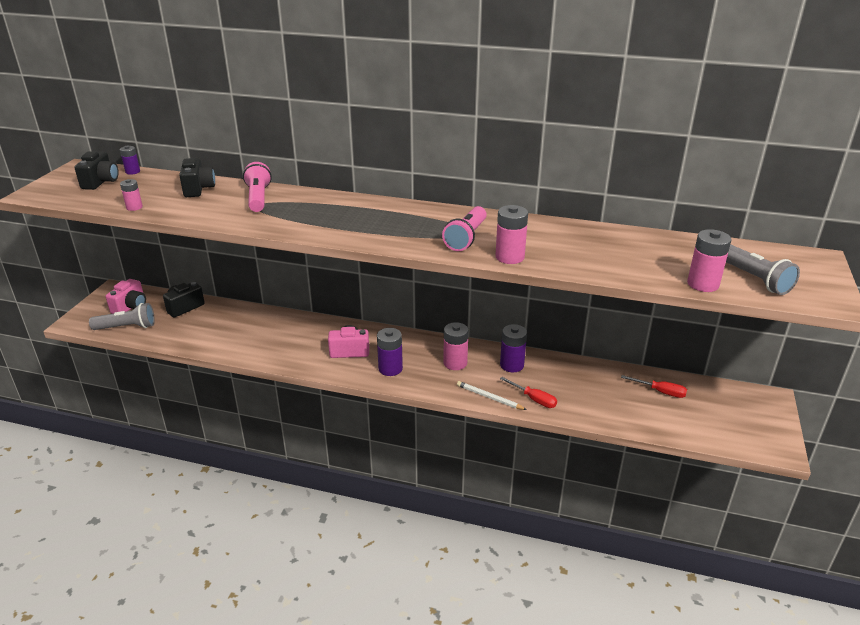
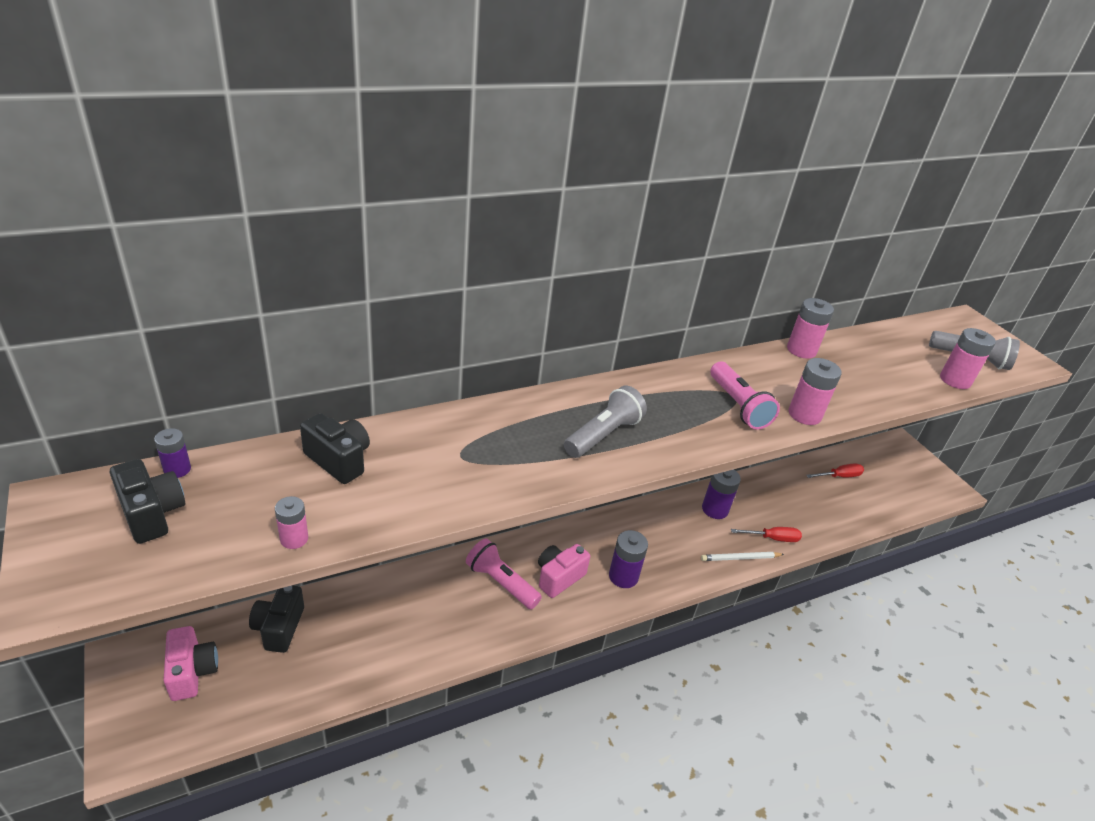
camera: 45 degrees left, 5 degrees up
(127, 327) = (231, 708): grey flashlight -> grey flashlight (603, 435)
(258, 198) = (445, 442): pink flashlight -> pink flashlight (501, 582)
(455, 363) = (669, 534): pink battery -> pink battery (801, 350)

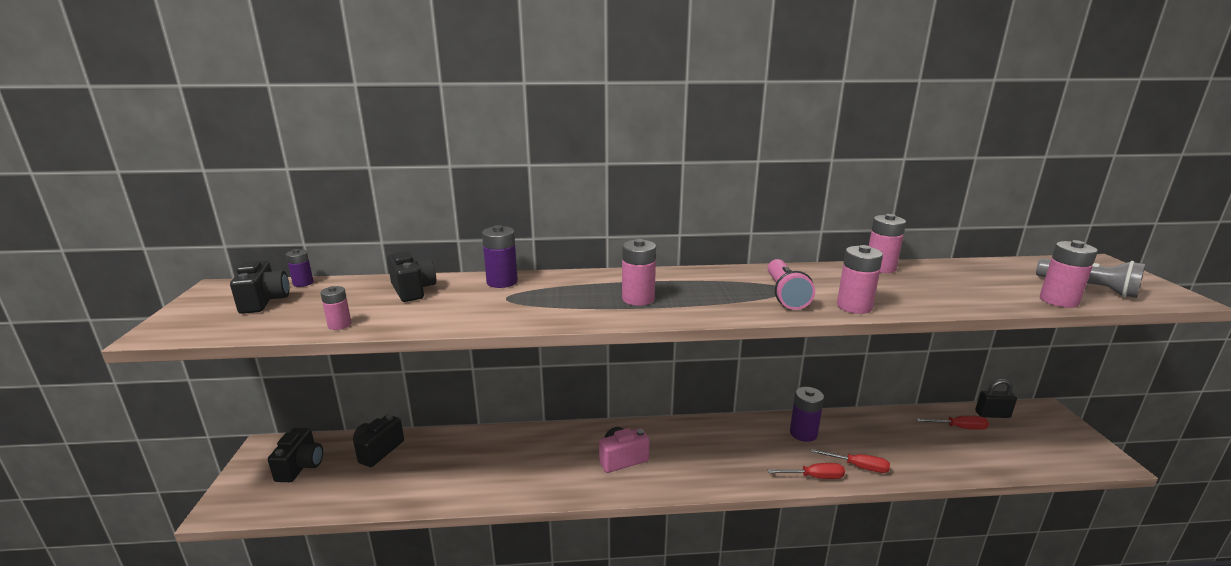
camera: 25 degrees right, 15 degrees down
(192, 672) = (300, 466): pink camera -> black camera
(501, 582) = (568, 453): pink flashlight -> none
(603, 435) = (638, 299): grey flashlight -> pink battery
(623, 576) = (683, 469): purple battery -> purple battery (502, 282)
(740, 558) = (814, 477): white pencil -> red screwdriver
(861, 456) = (992, 414): none -> black padlock

